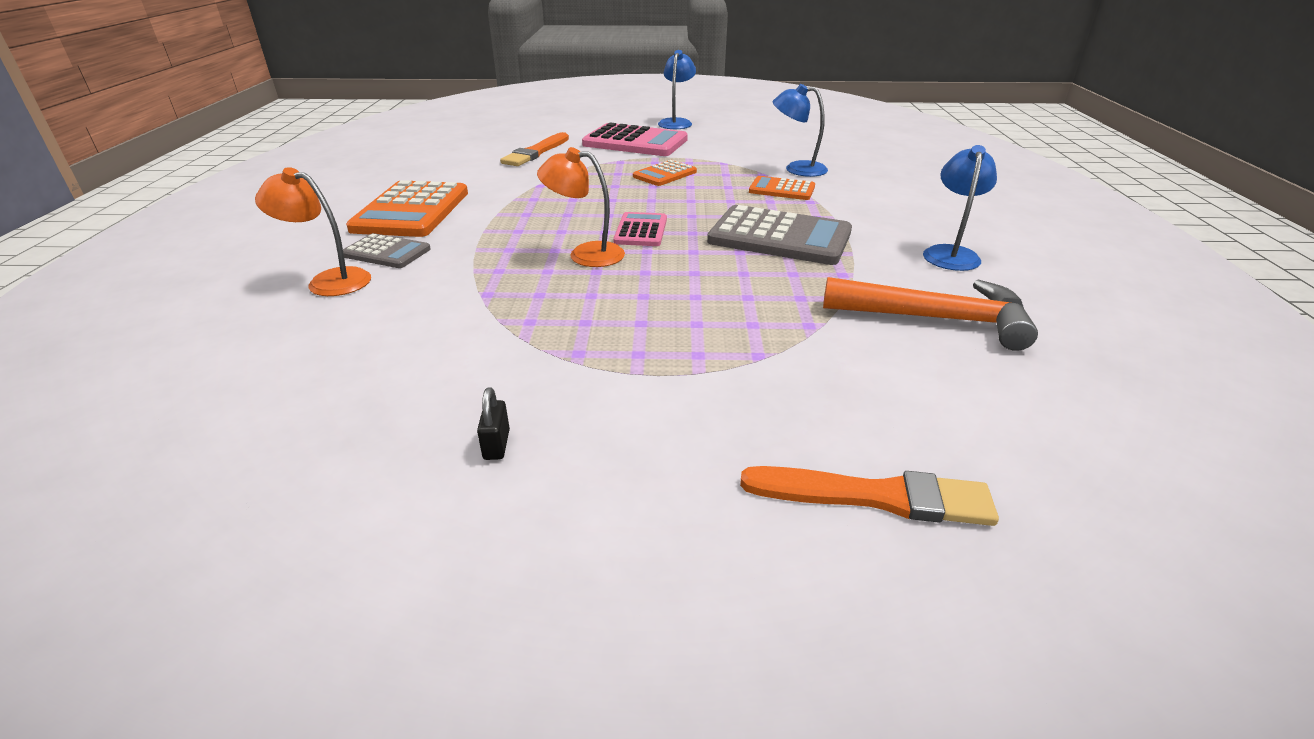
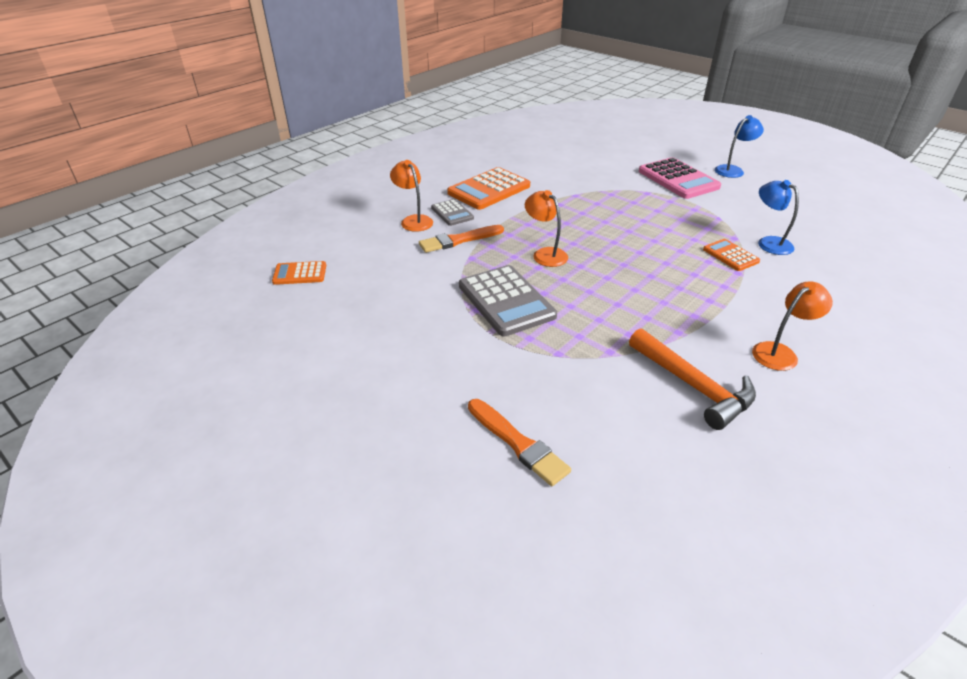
camera: 40 degrees right, 5 degrees up
(496, 445) = (399, 334): black padlock -> none
(536, 152) = (602, 167): orange brush -> orange brush (459, 240)
(641, 230) = (594, 251): pink calculator -> none
(665, 174) = (663, 214): orange calculator -> orange calculator (300, 274)
(779, 237) = (675, 290): grey calculator -> grey calculator (506, 301)
(950, 253) = (780, 352): blue lamp -> orange lamp

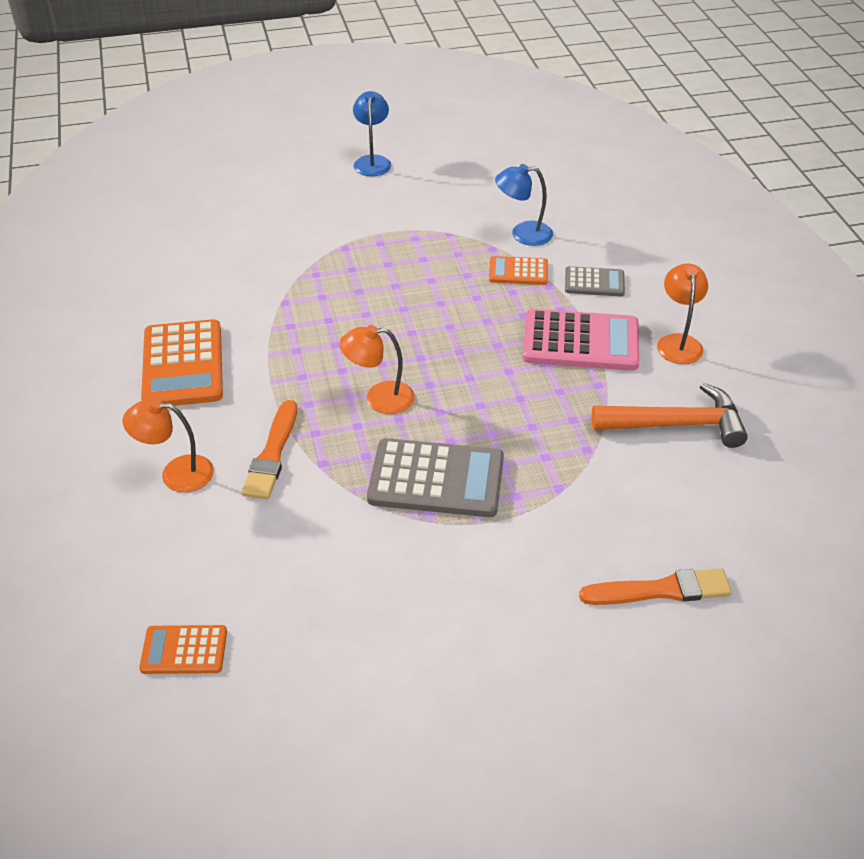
camera: 55 degrees left, 5 degrees up
(300, 274) = (184, 650): orange calculator -> orange calculator turned 60 degrees clockwise
(452, 213) = (201, 428): grey calculator -> grey calculator (594, 282)
(678, 179) = (345, 209): pink calculator -> pink calculator (580, 341)

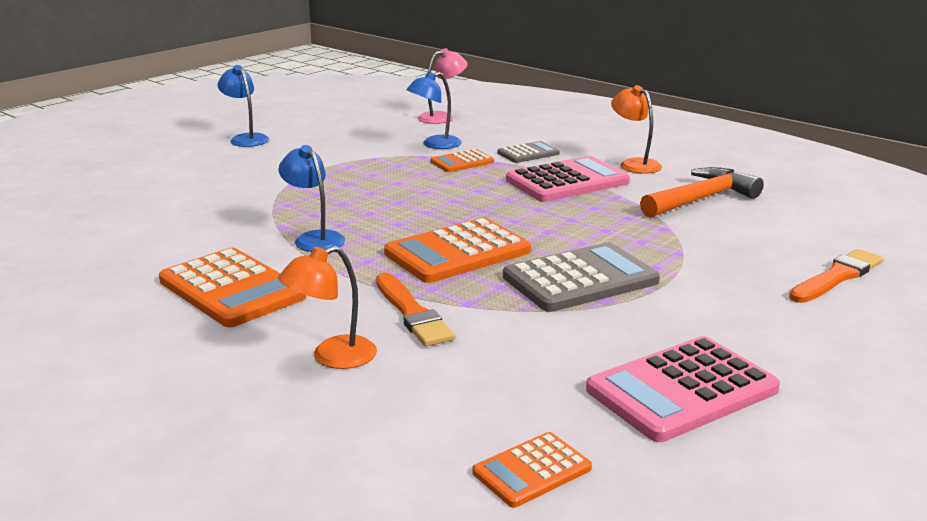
camera: 35 degrees left, 20 degrees down
(293, 329) = (314, 238): none -> blue lamp
(364, 639) = (682, 390): none -> pink calculator
(379, 398) = (457, 252): orange lamp -> orange calculator
(578, 190) = (442, 117): none -> pink lamp

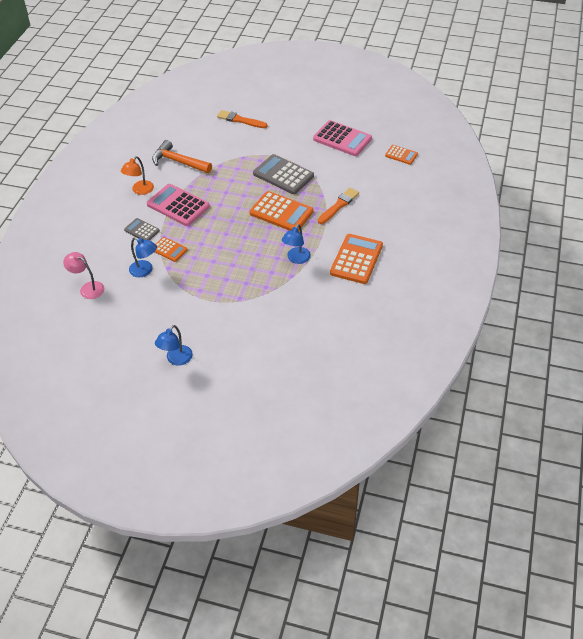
camera: 115 degrees left, 25 degrees up
(332, 357) = (380, 211): orange lamp -> none

